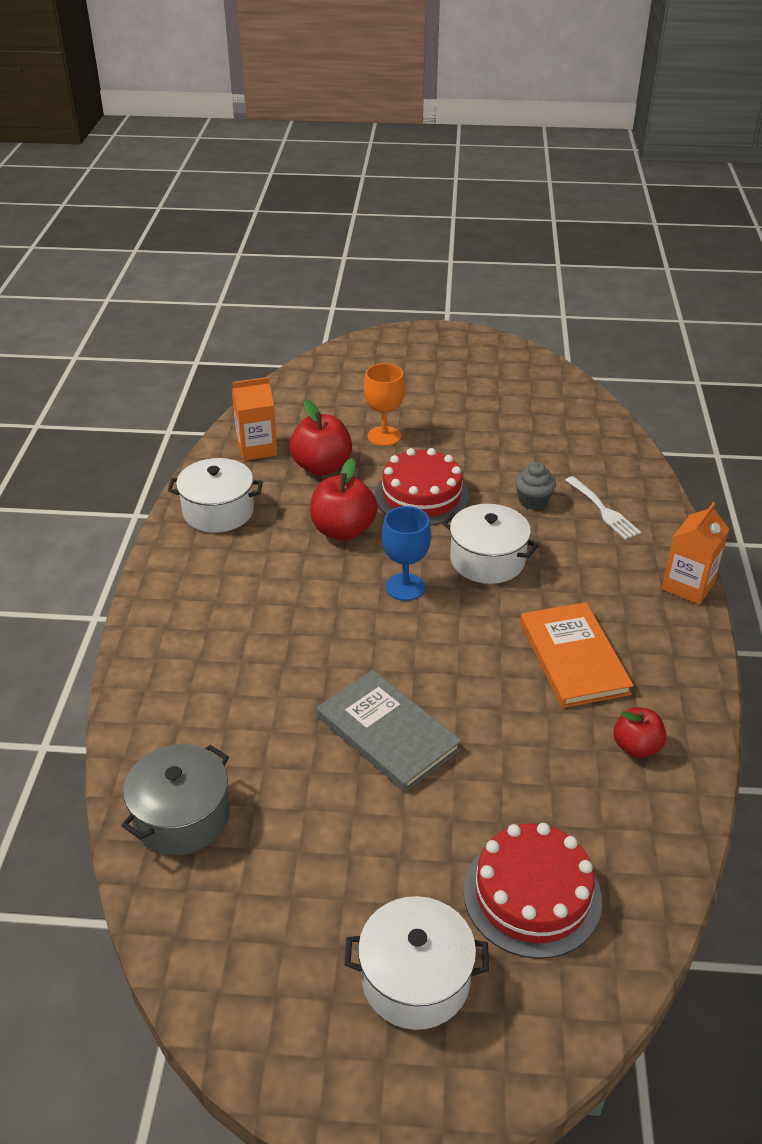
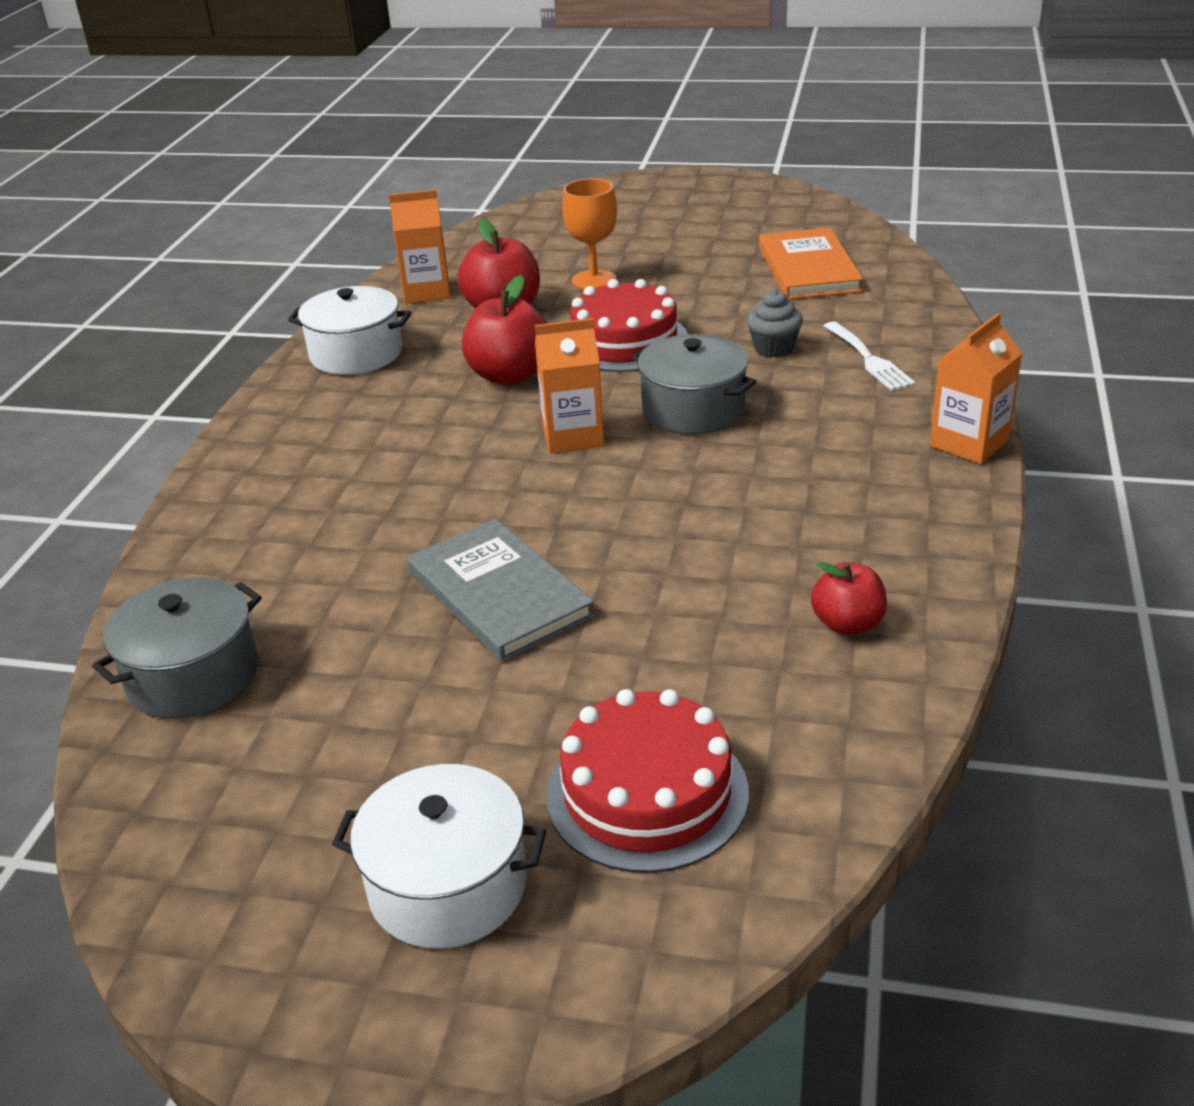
camera: 10 degrees right, 5 degrees down
(405, 587) = (573, 436): blue goblet -> orange carton
(487, 560) = (693, 409): white pot -> grey pot
(573, 657) = (784, 519): orange book -> orange book (808, 269)

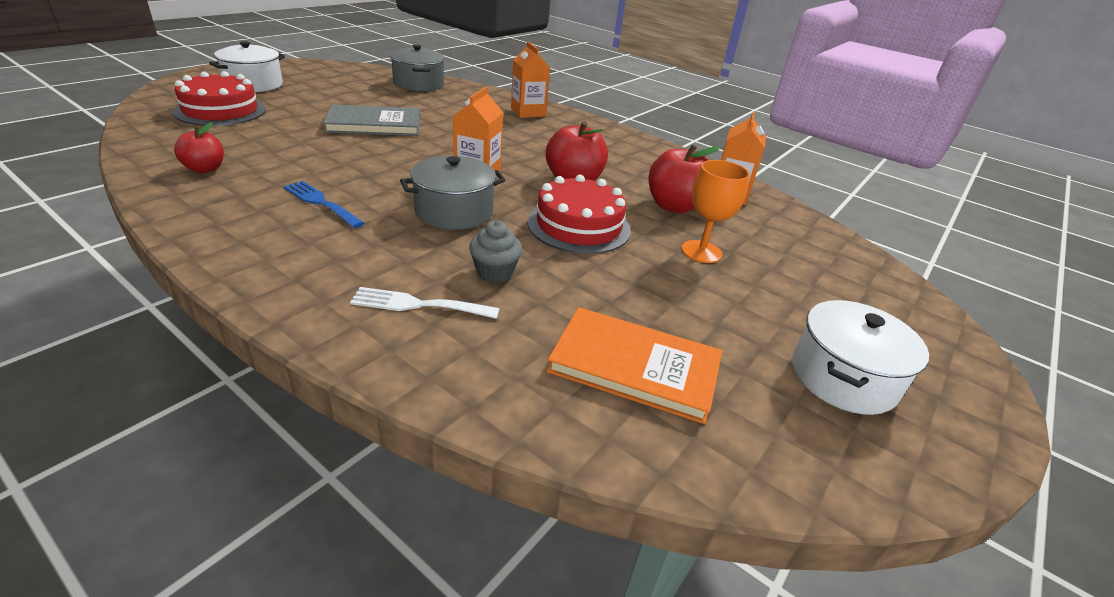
camera: 110 degrees right, 0 degrees up
(356, 354) = (651, 157): white pot -> white pot (843, 377)
(794, 490) = (321, 203): none -> blue fork
(969, 443) = (246, 281): orange carton -> orange carton (528, 112)

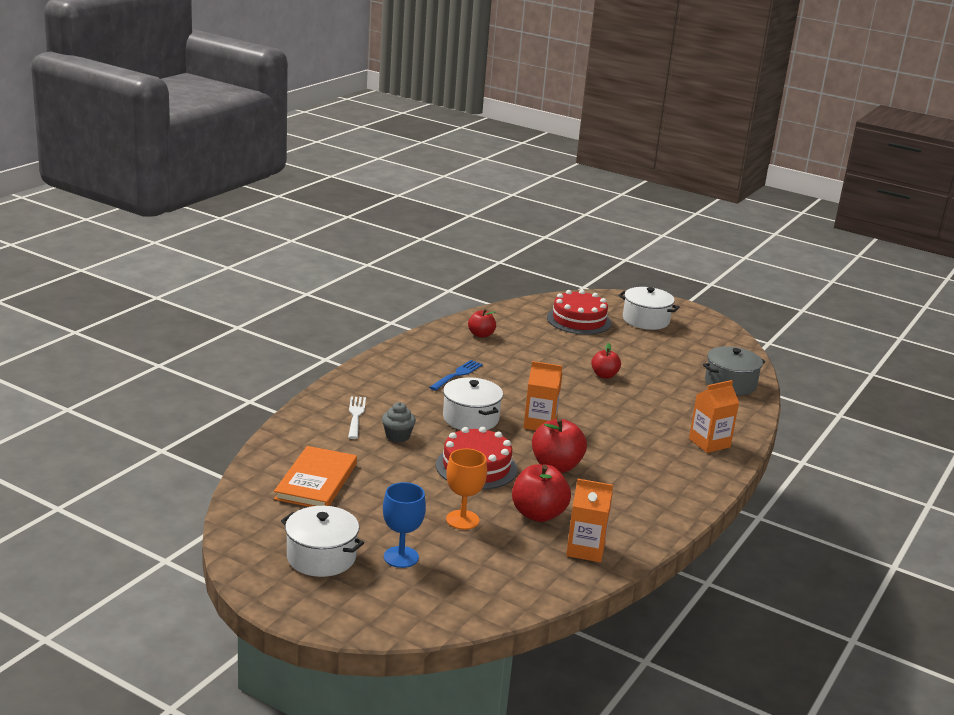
camera: 85 degrees right, 10 degrees down
(374, 124) = (604, 375): grey book -> red apple
(454, 212) = (471, 418): grey pot -> white pot
(803, 305) = (401, 557): none -> blue goblet

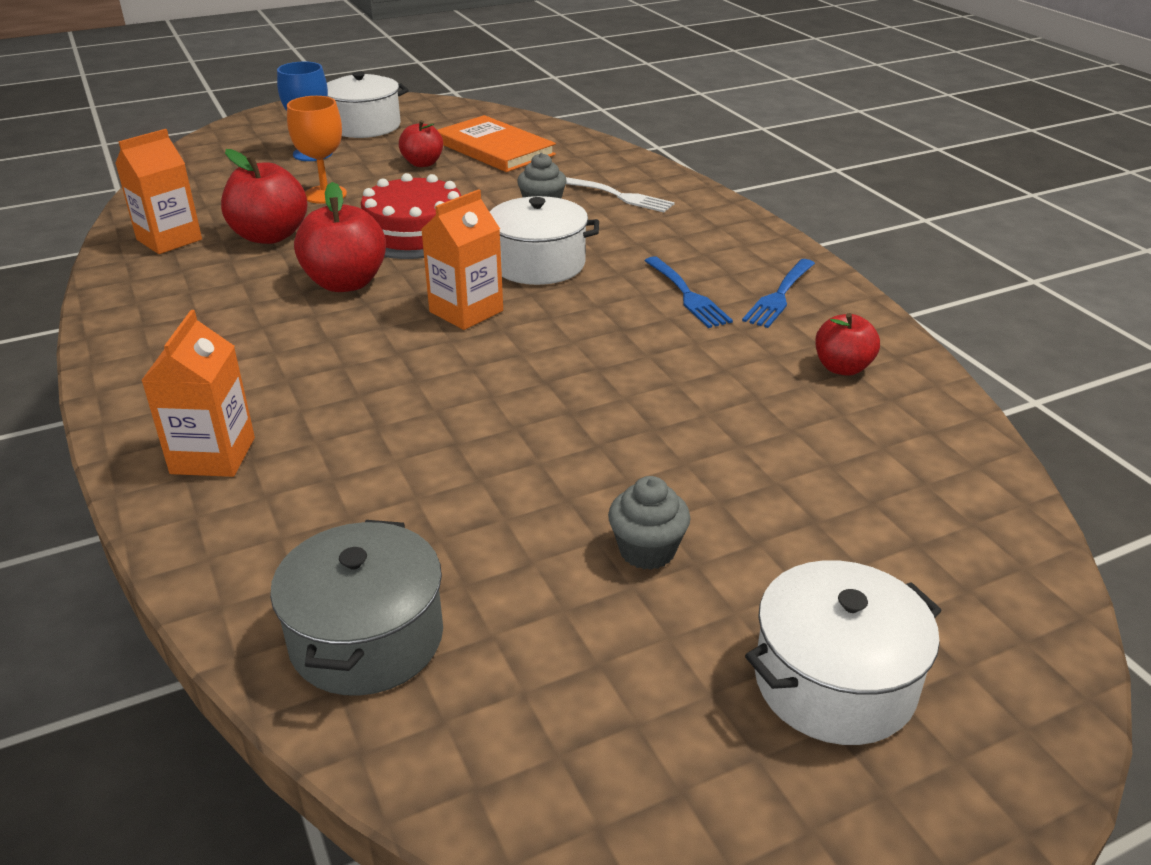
camera: 125 degrees right, 10 degrees up
(433, 354) = (779, 296): none -> blue fork
(579, 320) = (875, 537): red cake -> none
(604, 375) = (567, 448): red apple -> red apple (423, 163)
(635, 352) = (647, 550): none -> grey cupcake

